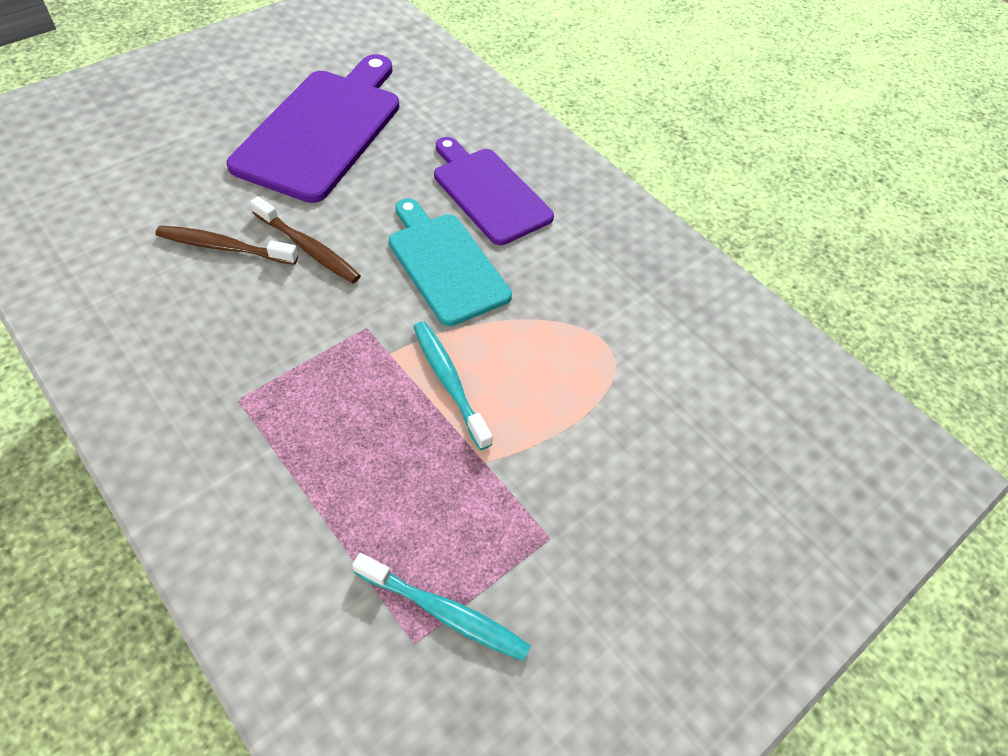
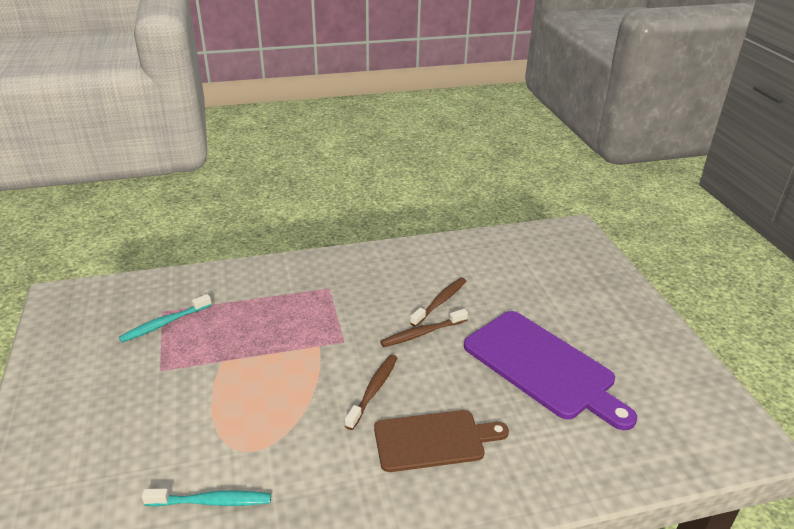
camera: 120 degrees right, 20 degrees down
(445, 264) = (373, 390): turquoise cutting board -> brown toothbrush
(449, 382) = (281, 363): turquoise toothbrush -> turquoise toothbrush (211, 501)
(488, 192) = (433, 440): purple cutting board -> brown cutting board

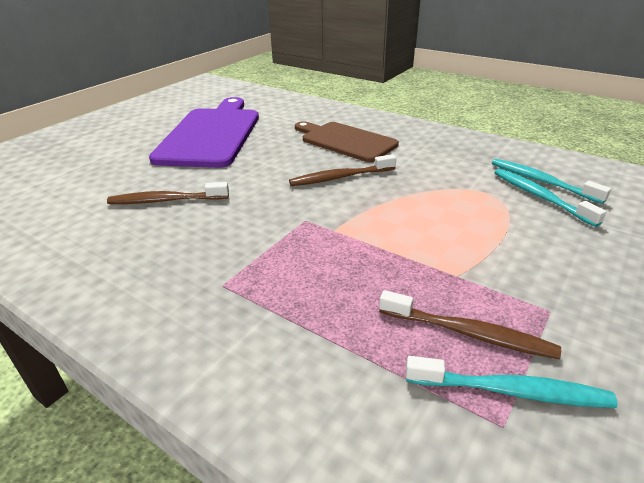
camera: 130 degrees left, 0 degrees up
(203, 474) = (540, 197): none -> turquoise toothbrush
(422, 333) = (233, 188): brown toothbrush -> brown toothbrush (468, 333)

